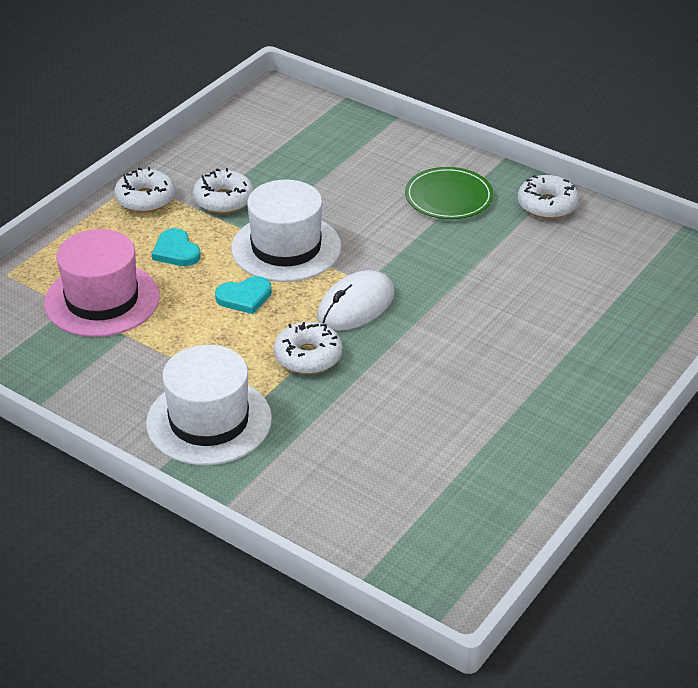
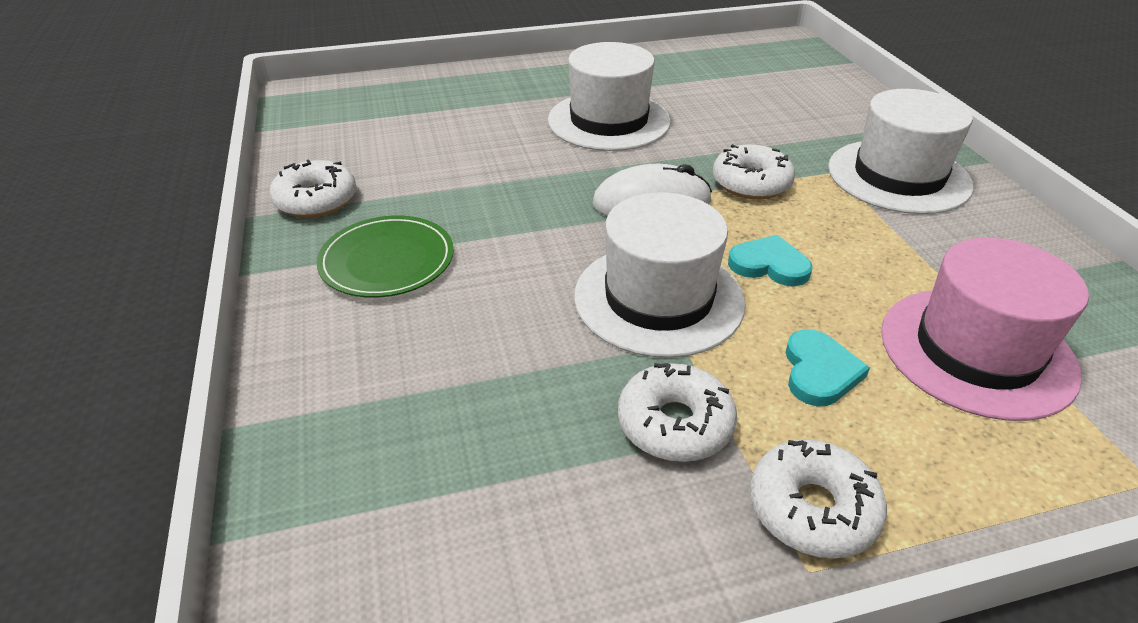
camera: 140 degrees left, 0 degrees up
(473, 365) = (609, 121): none -> white hat

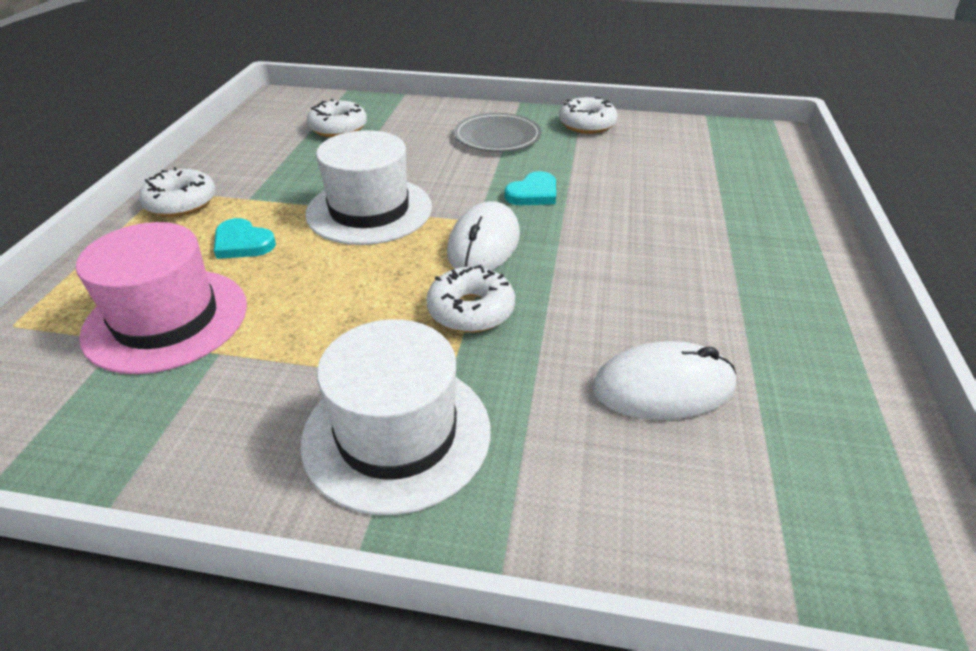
camera: 115 degrees right, 0 degrees up
(387, 260) = (497, 136): green plate -> grey plate
(609, 121) = (654, 267): white hat -> none
(675, 424) = (274, 185): white donut -> white donut (338, 128)
(741, 102) = (663, 387): none -> white mouse
(769, 265) = (352, 268): turquoise heart -> turquoise heart (533, 193)

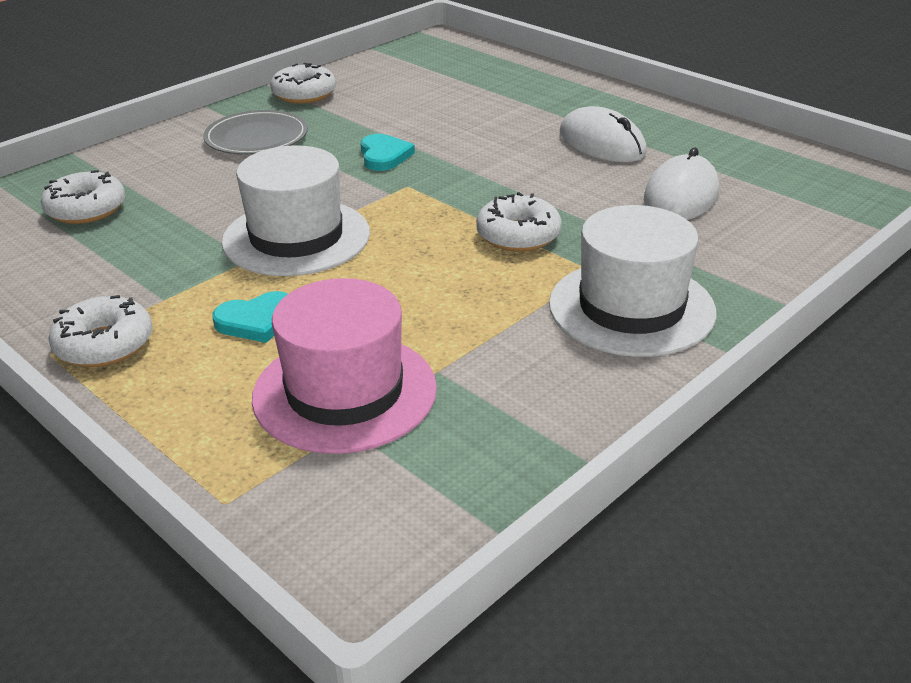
camera: 55 degrees left, 5 degrees down
(484, 244) = (432, 201): white mouse -> white mouse (602, 143)

